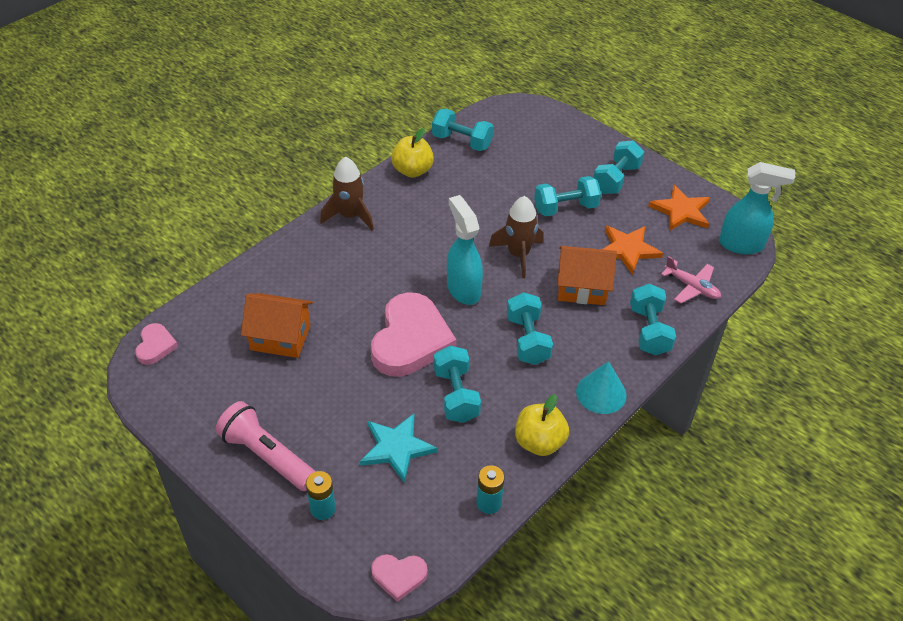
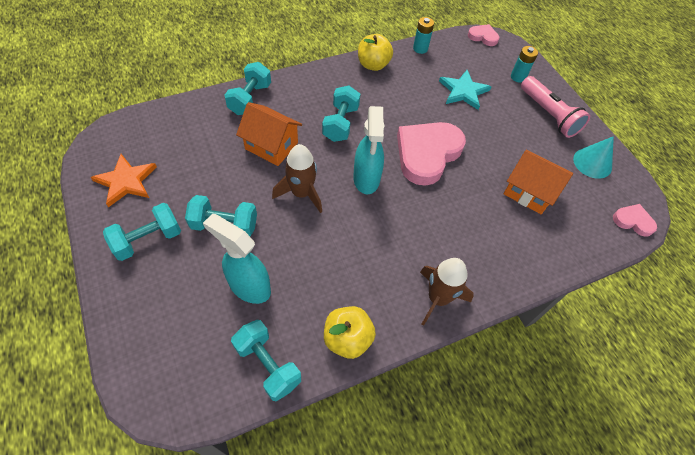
camera: 160 degrees left, 10 degrees up
(155, 346) = (633, 221): pink heart -> pink heart turned 90 degrees clockwise
(456, 395) = (411, 107): turquoise dumbbell -> none
(601, 393) = (315, 75): turquoise cone -> turquoise cone (592, 163)
(627, 249) = (207, 163): orange star -> none
(691, 287) = (189, 116): pink plane -> none
(741, 245) = (113, 133): turquoise spray bottle -> turquoise spray bottle (249, 286)

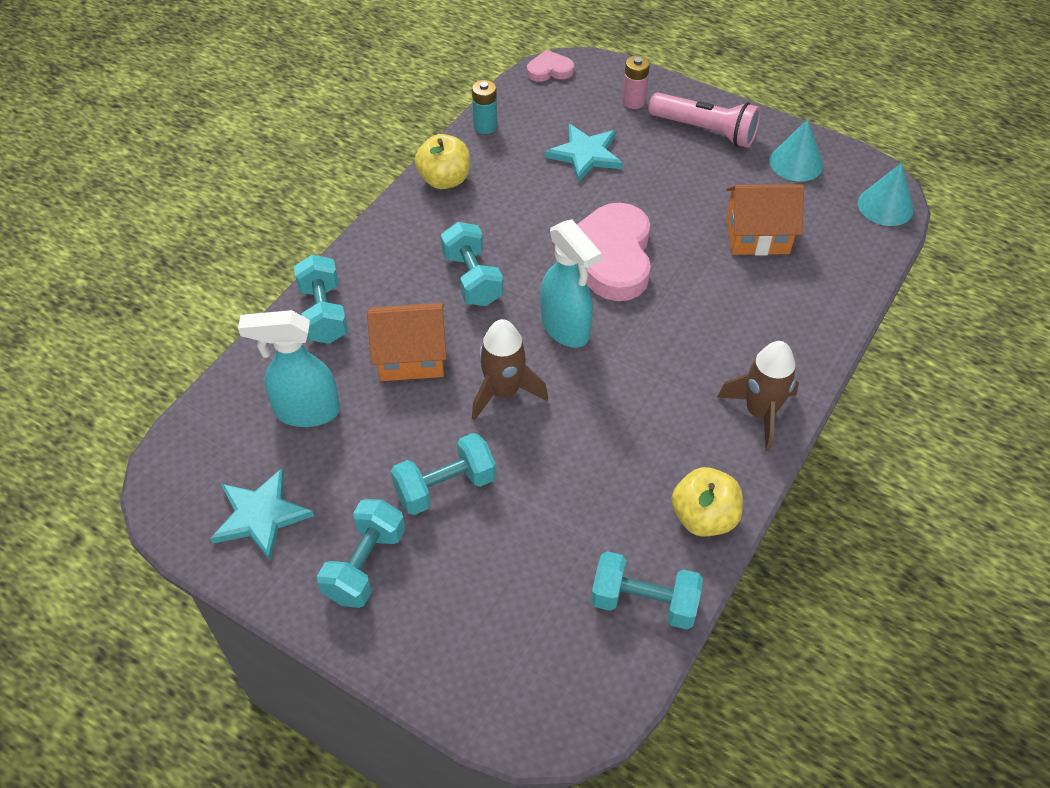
camera: 30 degrees left, 5 degrees down
(126, 181) = (260, 516): orange star -> turquoise star
(249, 286) = (543, 536): turquoise spray bottle -> turquoise spray bottle (306, 412)
(518, 77) = (633, 102): turquoise battery -> pink battery
(633, 221) = (885, 206): pink heart -> turquoise cone

